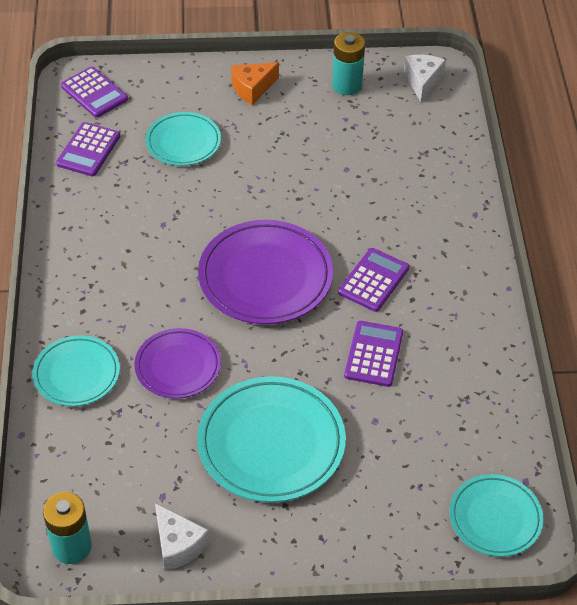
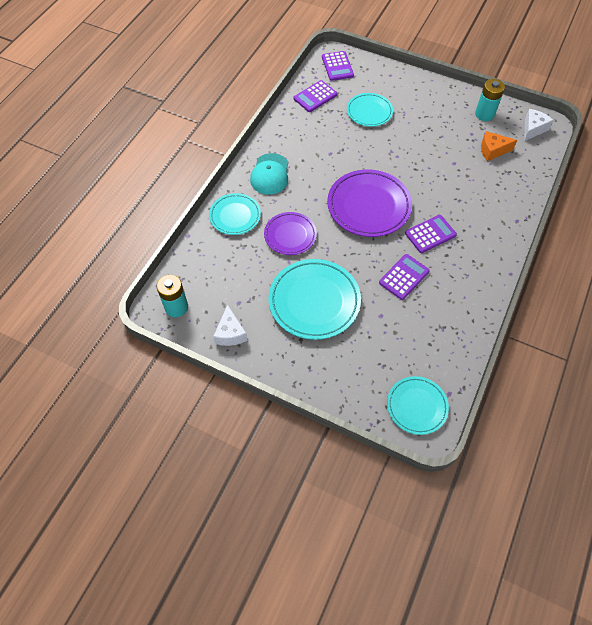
camera: 30 degrees right, 10 degrees up
(91, 291) = (270, 174): none -> turquoise cap
(252, 88) = (427, 96): orange cheese -> orange cheese (492, 150)

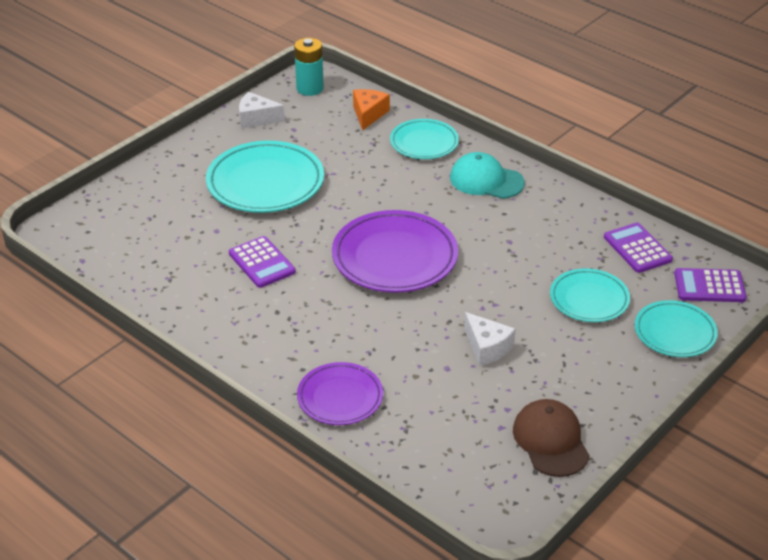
camera: 105 degrees right, 20 degrees down
(290, 235) = (374, 181): purple plate -> purple plate (340, 397)
(416, 406) = (84, 231): turquoise plate -> turquoise plate (675, 333)
(430, 234) = (319, 305): purple calculator -> none
(484, 114) = (550, 441): turquoise battery -> brown cap
(492, 150) = (459, 424): orange cheese -> orange cheese (368, 114)
(533, 129) = (495, 497): white cheese -> white cheese (487, 347)

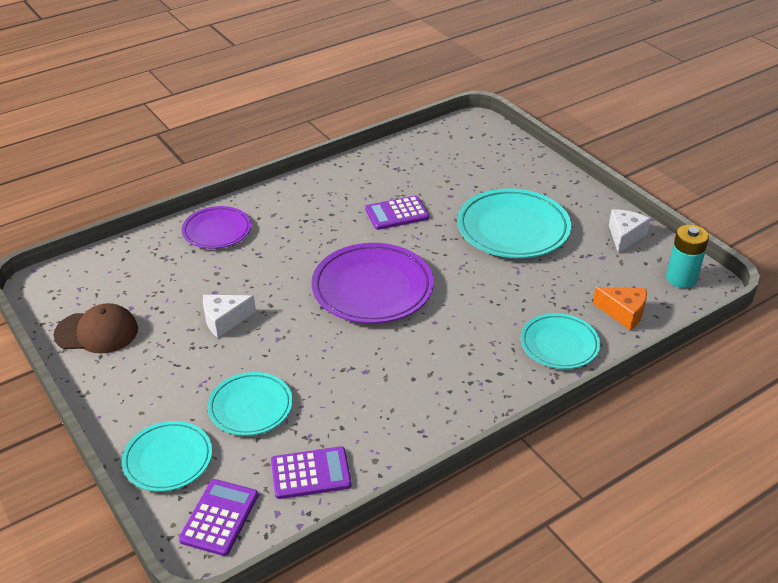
camera: 105 degrees right, 0 degrees up
(486, 180) = (476, 378): turquoise cap -> none

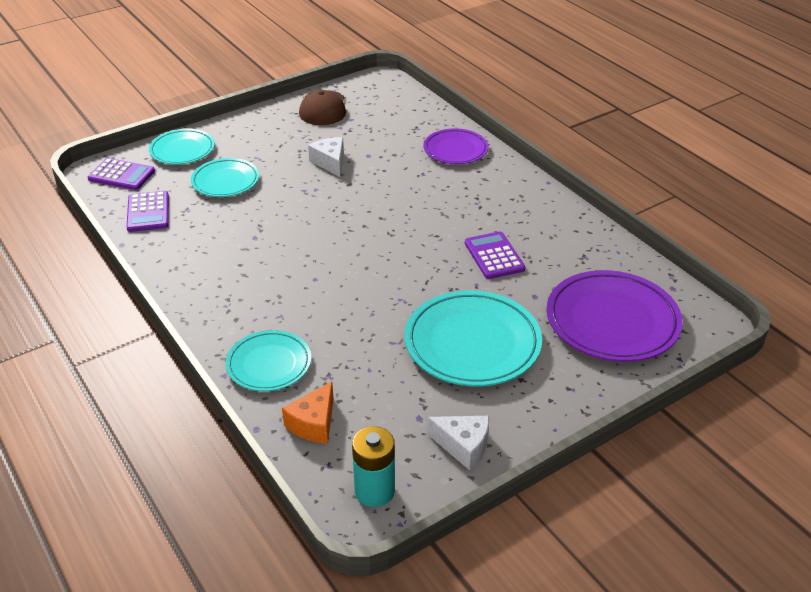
camera: 90 degrees right, 0 degrees up
(372, 288) = (368, 240): purple plate -> purple plate (612, 321)

